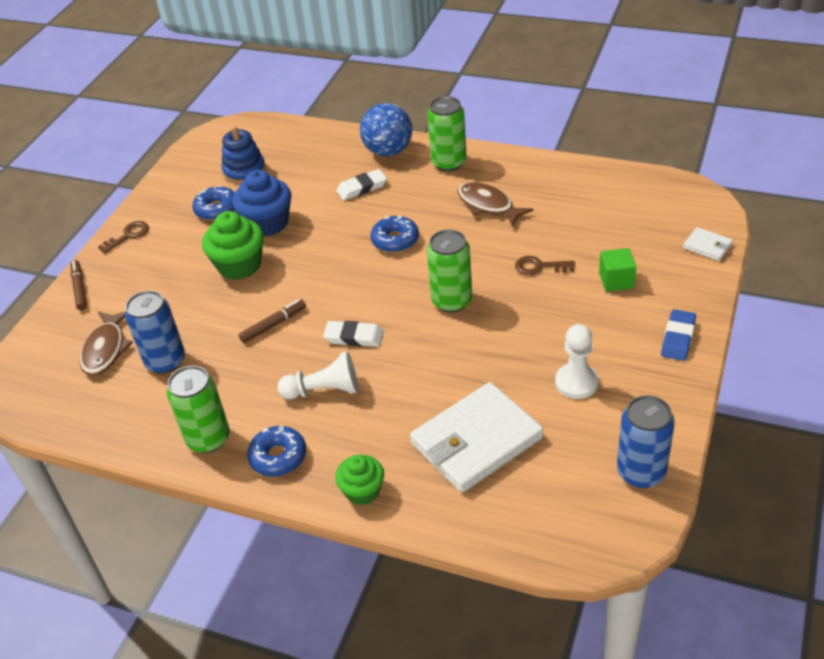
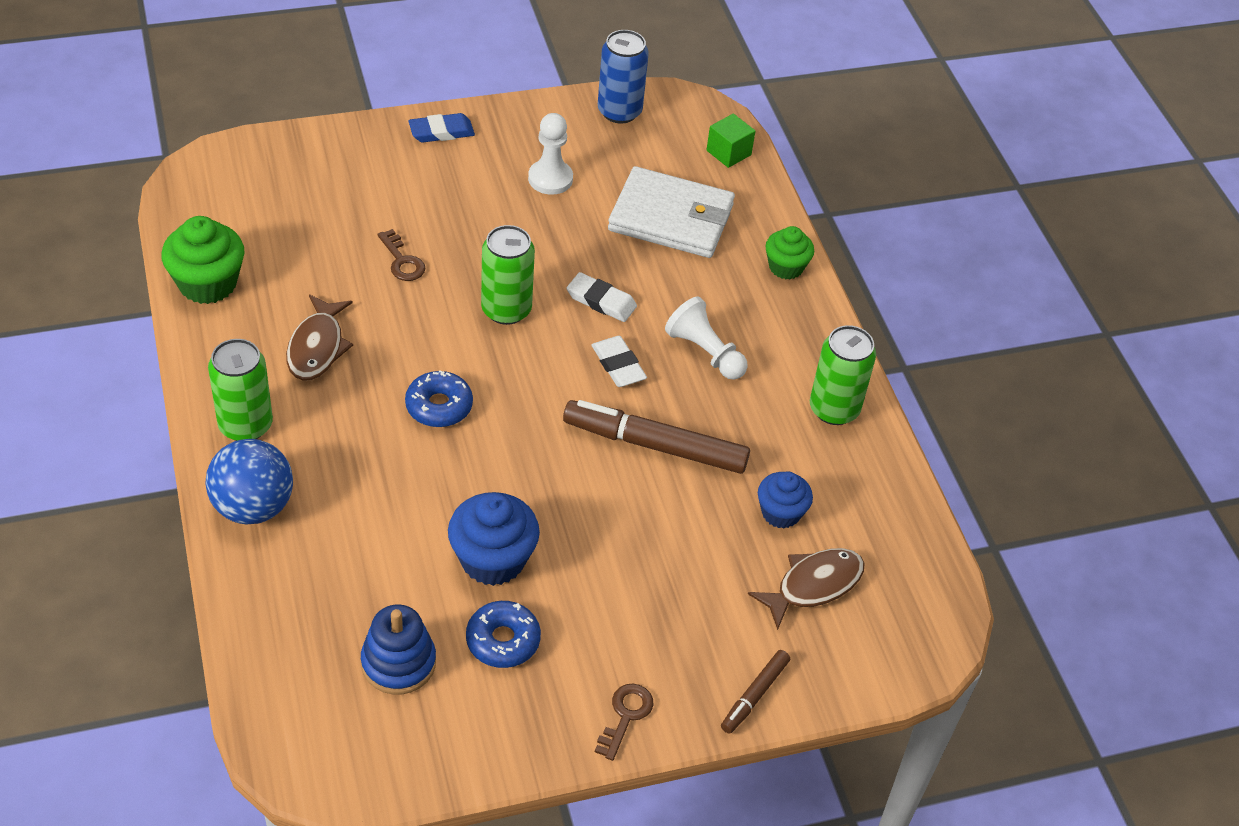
camera: 135 degrees left, 5 degrees up
(128, 235) = (625, 716): brown key -> brown key turned 105 degrees clockwise
(165, 361) = (780, 513): blue can -> blue cupcake
(239, 265) = (589, 540): green cupcake -> green cupcake (207, 283)
(273, 325) = (655, 445): brown marker -> brown marker, size x1.94
(278, 457) = (805, 343): blue donut -> none
(362, 188) = (355, 494): white eraser -> white eraser (601, 301)
(616, 280) = (385, 196): green cube -> green cube (728, 153)
(707, 246) = (283, 146): white wallet -> none

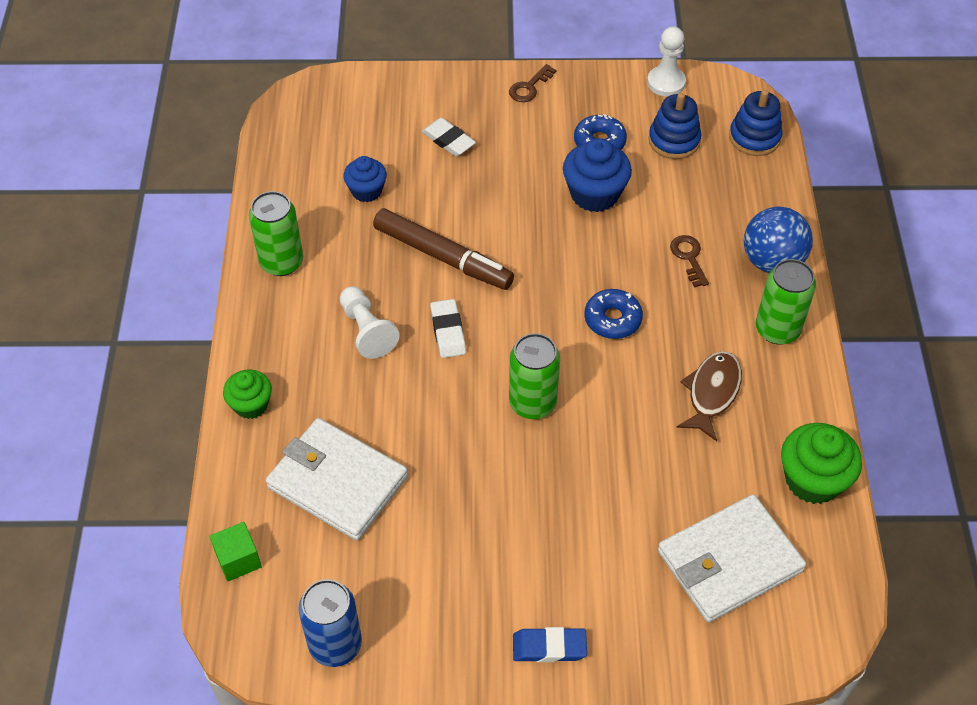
camera: 160 degrees left, 5 degrees up
(282, 690) = (754, 137): none -> blue stacking toy
(289, 208) = (729, 561): none -> white wallet
(402, 261) = (621, 474): brown key -> brown key (689, 257)
(550, 179) = (445, 555): white pawn -> white pawn (666, 83)
(601, 301) = (441, 397): white eraser -> white eraser (448, 140)
(754, 695) = (440, 84): brown marker -> none
(813, 585) = (367, 140): brown fish -> none

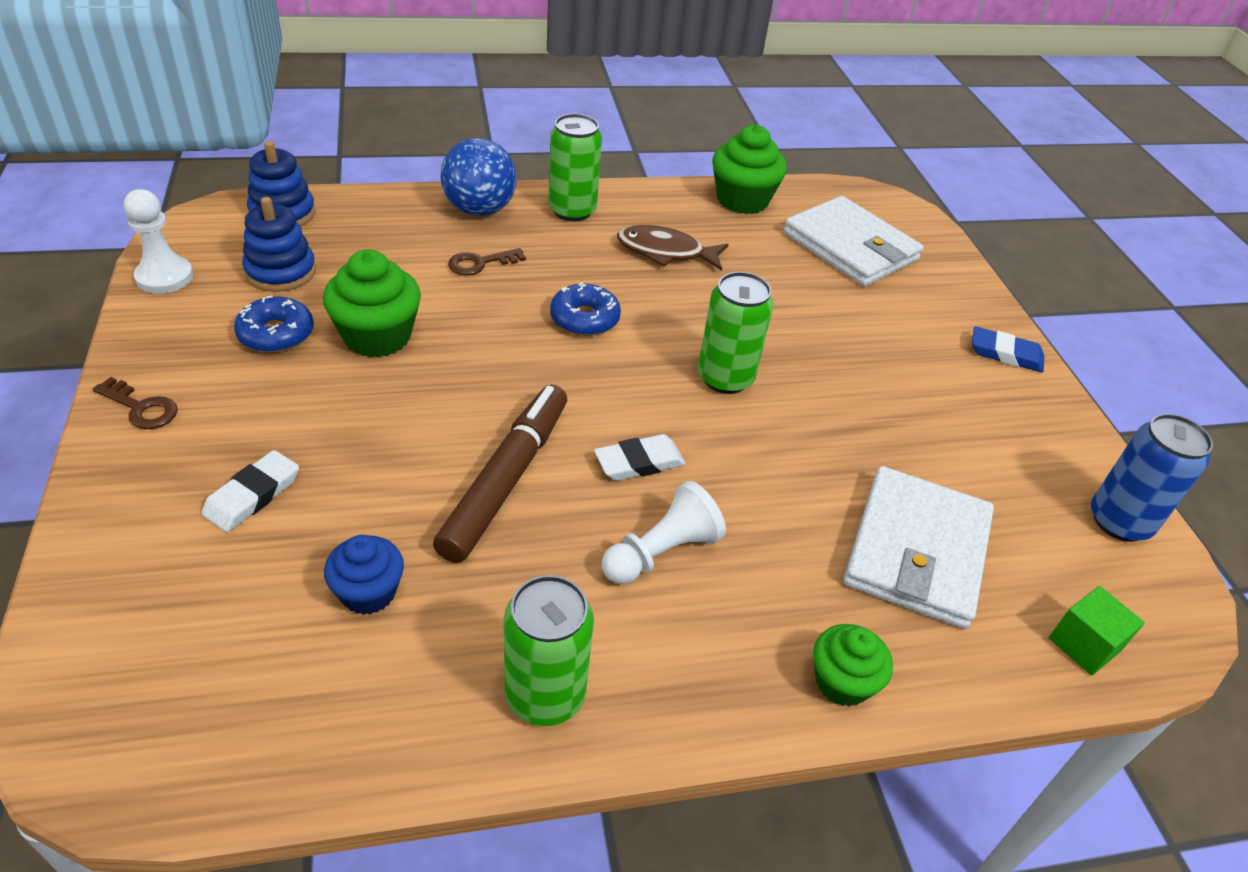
camera: 105 degrees left, 10 degrees down
(549, 647) = (1005, 354): blue eraser -> blue eraser turned 60 degrees counterclockwise
(594, 194) = (377, 336): blue cupcake -> green cupcake

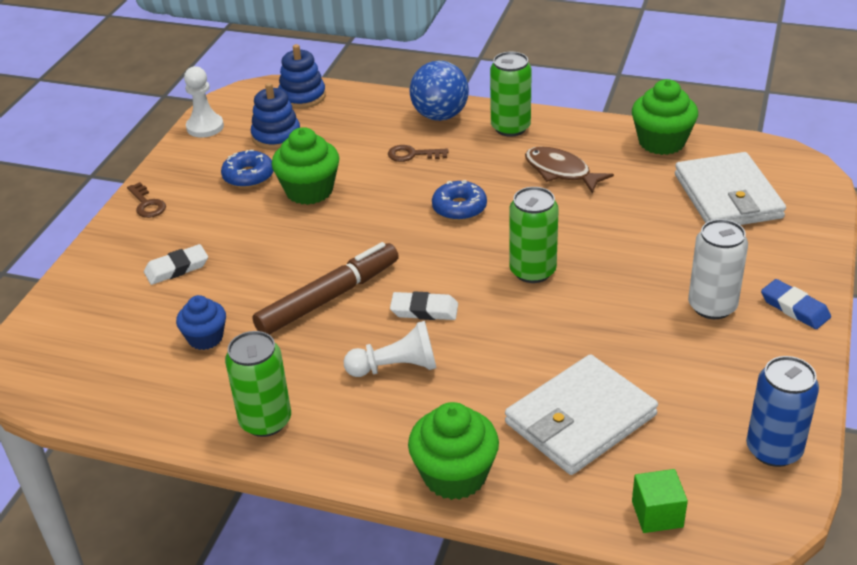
camera: 35 degrees right, 5 degrees down
(842, 682) = (454, 475): green cupcake -> green cupcake, size x1.58
(933, 372) = (712, 306): none -> white can

